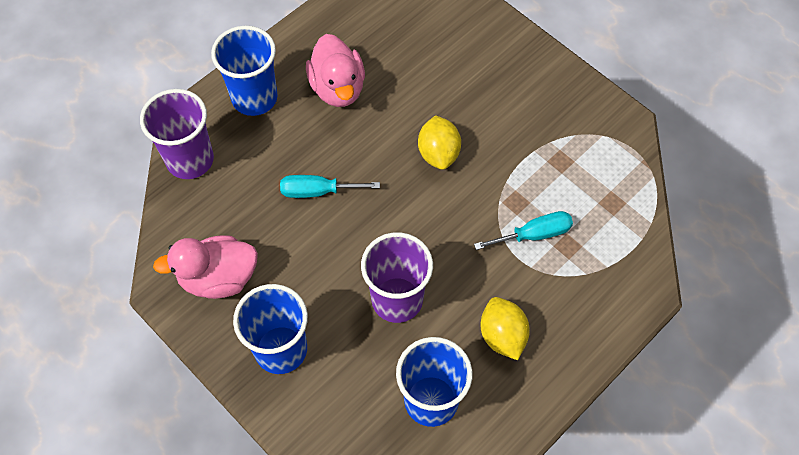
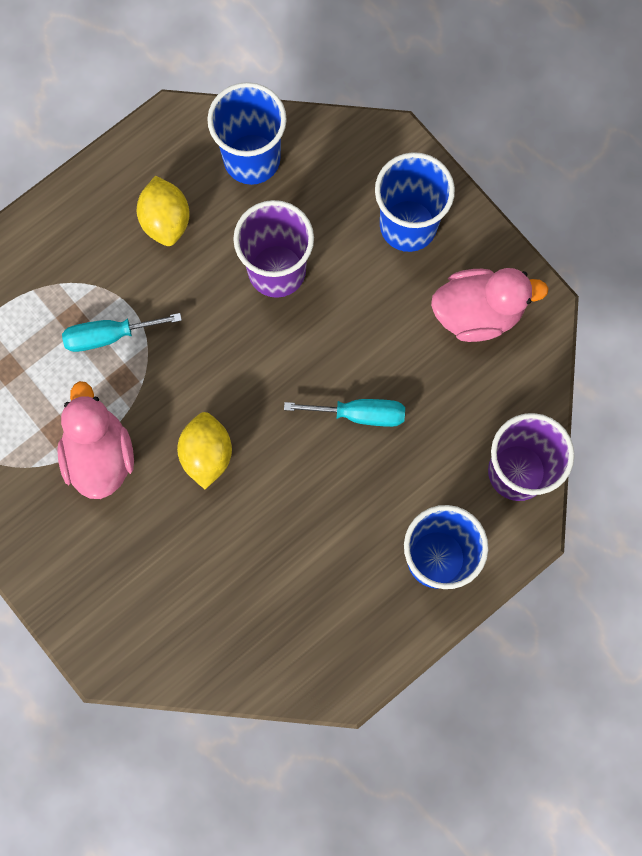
camera: 175 degrees left, 15 degrees up
(338, 88) = (327, 564): pink duck -> pink duck (99, 455)

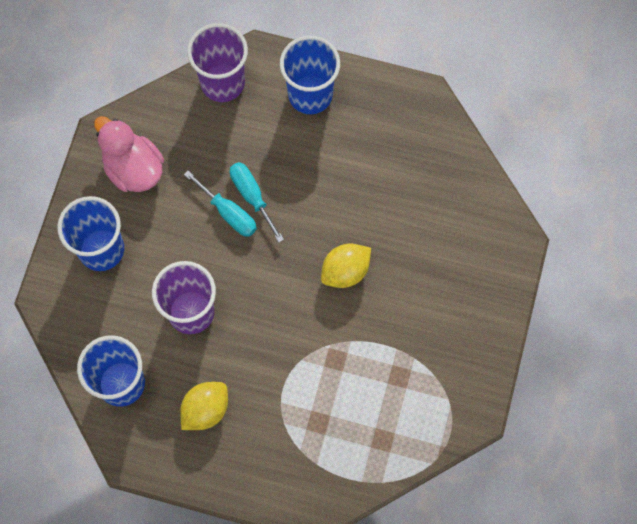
camera: 125 degrees left, 5 degrees down
(99, 455) = (395, 337): pink duck -> none
(108, 336) = (312, 389): turquoise screwdriver -> turquoise screwdriver (228, 213)

